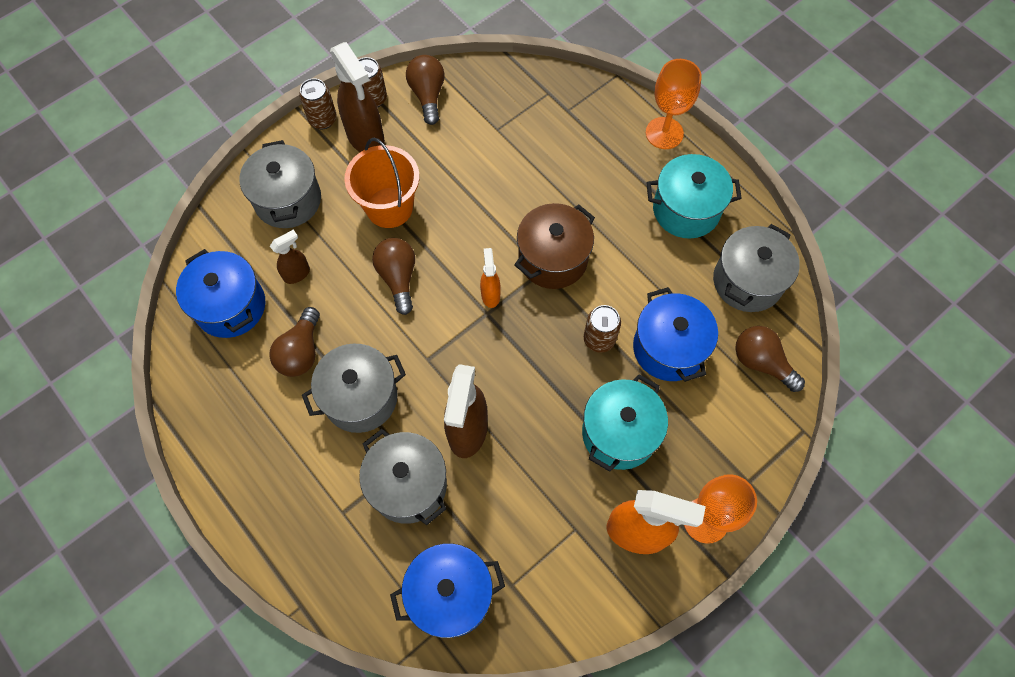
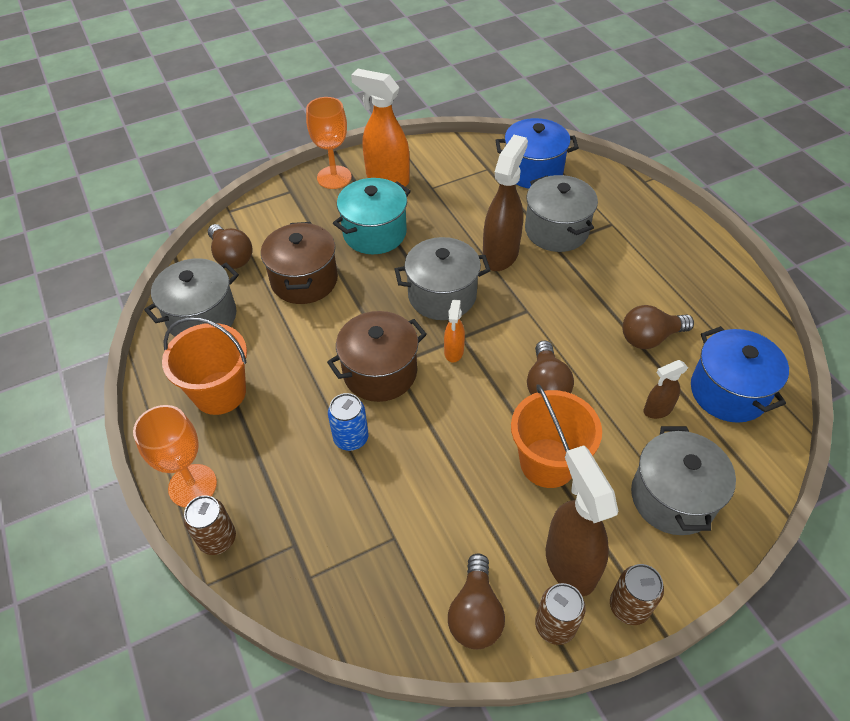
camera: 165 degrees left, 15 degrees down
(301, 352) = (650, 338): brown light bulb -> brown light bulb turned 135 degrees counterclockwise
(360, 397) = (593, 293): grey pot -> grey pot (442, 295)
(556, 194) = (351, 438): none -> blue can
(599, 339) = (363, 297): brown can -> brown can (217, 539)
(668, 348) = (304, 280): blue pot -> brown pot
(686, 210) = (220, 393): turquoise pot -> orange bucket

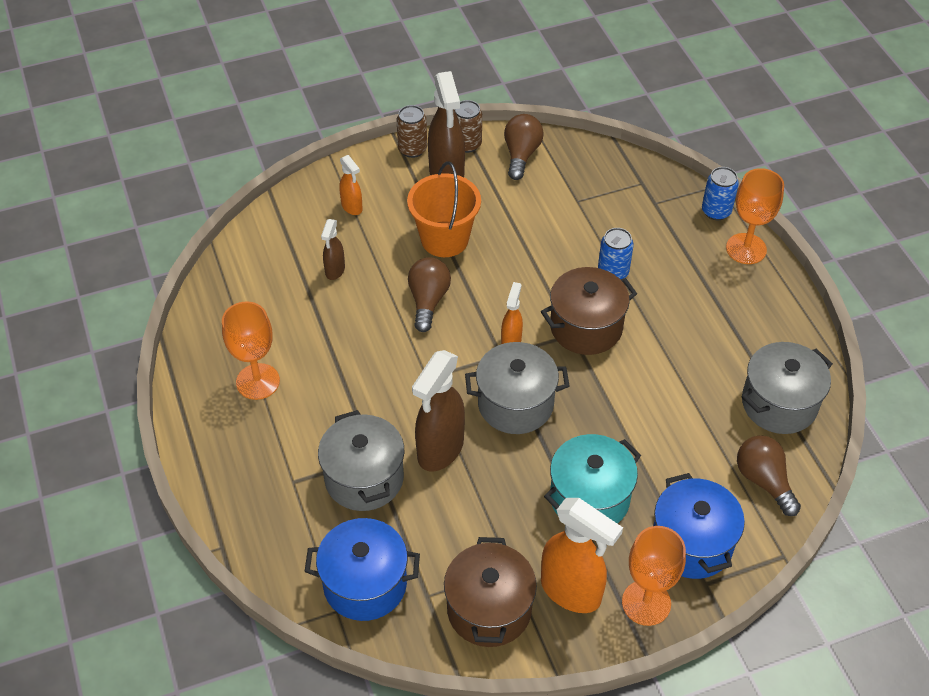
camera: 175 degrees left, 0 degrees up
(217, 539) = (716, 211): brown can -> blue can
(220, 393) = (740, 322): orange bucket -> none
(304, 280) = (671, 439): brown pot -> brown pot (489, 609)
(650, 338) = (311, 336): brown light bulb -> none
(657, 410) = (335, 270): brown spray bottle -> brown spray bottle turned 120 degrees clockwise
(672, 497) = (352, 207): grey pot -> orange spray bottle
(679, 293) = (258, 381): none -> orange goblet
(728, 392) = (263, 280): blue pot -> blue pot (691, 543)

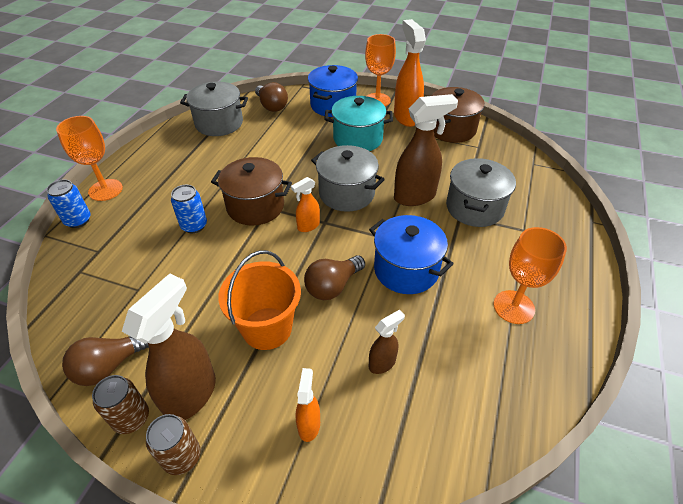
camera: 140 degrees left, 5 degrees down
(365, 584) = (509, 165): blue pot -> blue pot (406, 270)
(764, 481) = (271, 106): brown light bulb -> brown light bulb turned 45 degrees counterclockwise

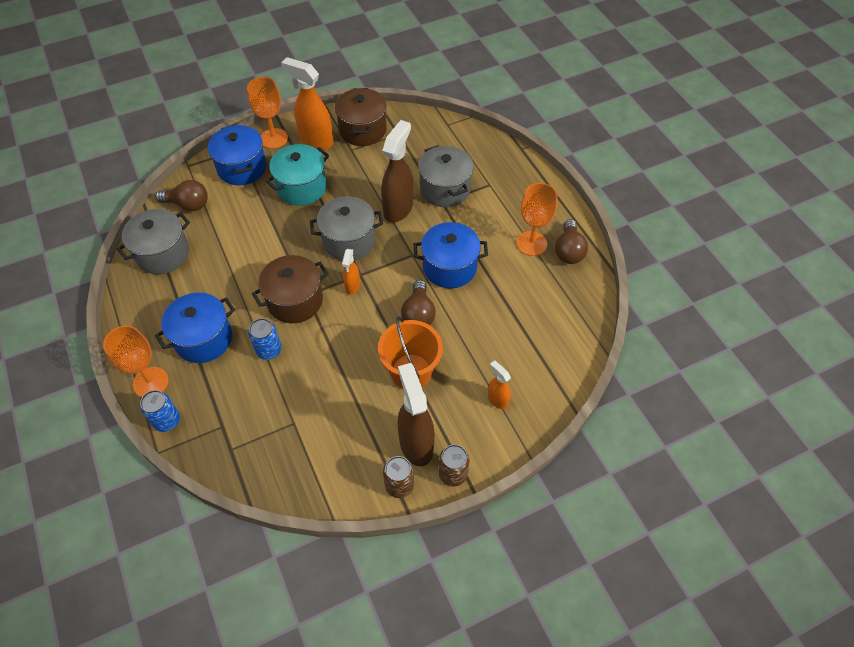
camera: 45 degrees left, 10 degrees up
(110, 366) = (345, 476): brown light bulb -> brown light bulb (568, 251)
(169, 187) = (203, 339): none -> blue pot
(382, 363) = (498, 335): brown spray bottle -> none

